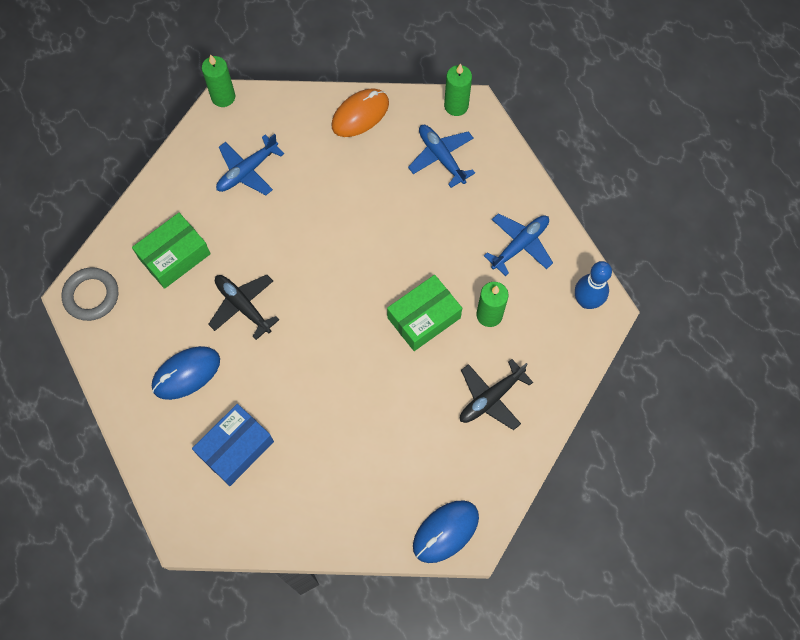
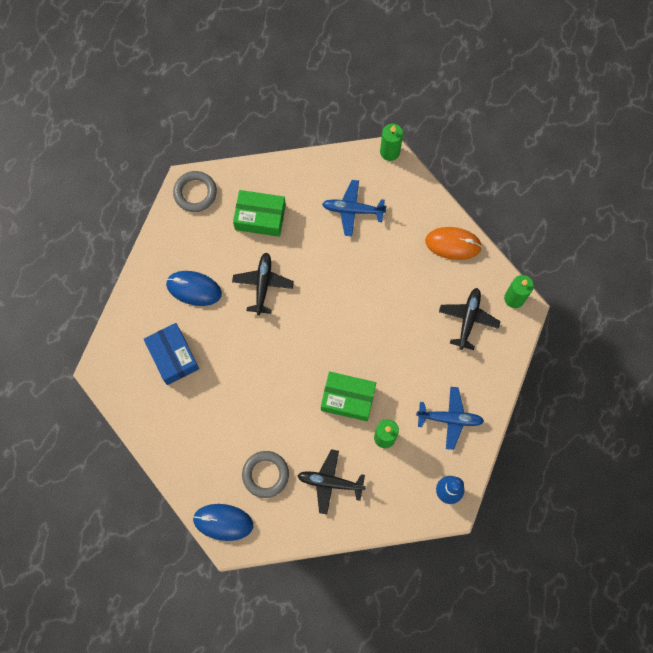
camera: 50 degrees right, 5 degrees up
(236, 448) = (173, 356): blue box -> blue box turned 60 degrees clockwise
(432, 452) = (265, 474): none -> grey ring
(441, 157) = (468, 319): blue plane -> black plane

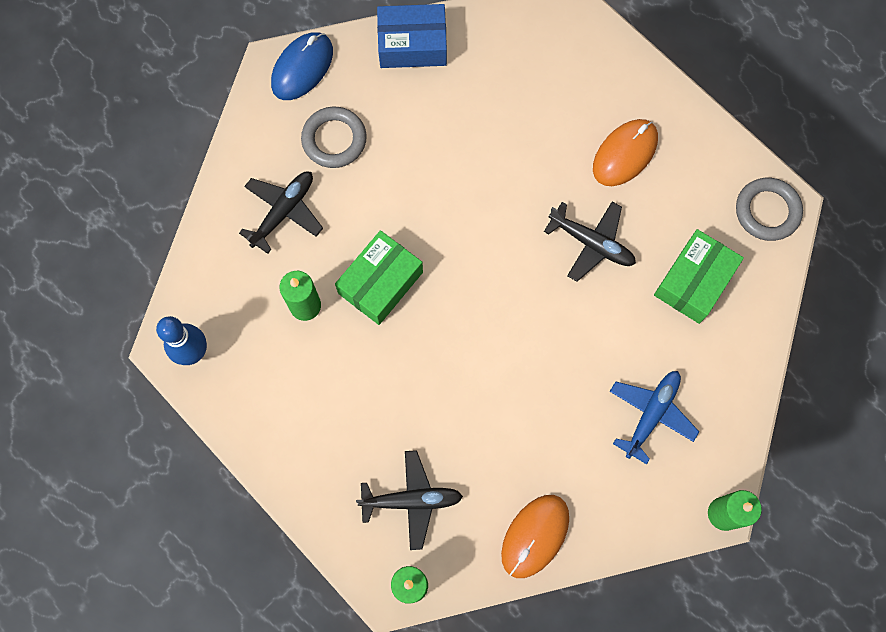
camera: 115 degrees right, 0 degrees up
(173, 356) = (542, 93): blue box -> blue box (412, 44)
(194, 289) = (625, 154): blue mouse -> orange mouse
(450, 419) = (285, 403): blue plane -> none
(468, 319) = (412, 500): black plane -> black plane turned 45 degrees counterclockwise

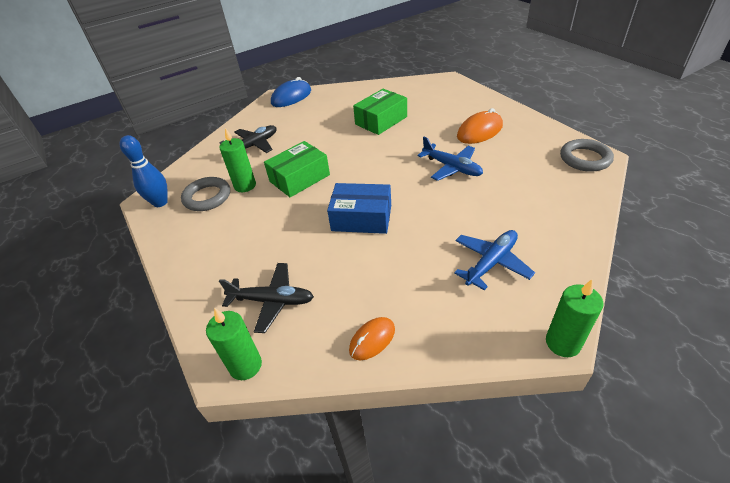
camera: 15 degrees right, 30 degrees down
(334, 139) = (297, 121): grey ring -> grey ring (207, 197)
(412, 44) = (356, 91): blue box -> blue box (361, 218)
(535, 536) = (372, 340): orange mouse -> orange mouse, size x0.64
(592, 243) = (452, 167): black plane -> blue plane
(694, 281) = (529, 189): green box -> green box (381, 120)

